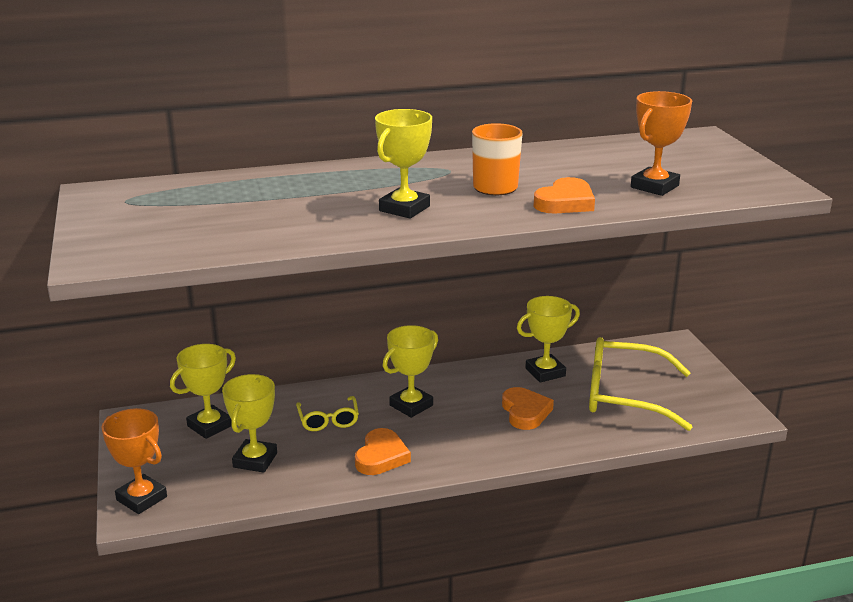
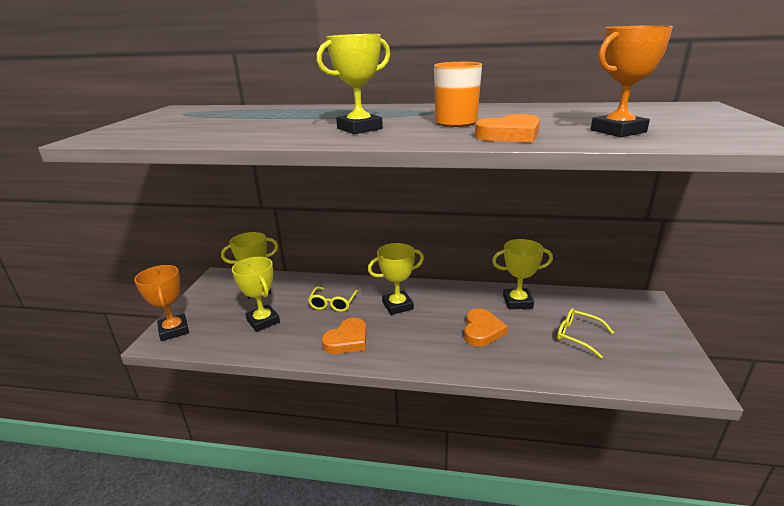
camera: 25 degrees right, 0 degrees up
(255, 460) = (263, 321): yellow trophy -> yellow trophy turned 75 degrees counterclockwise
(624, 395) = (577, 336): yellow glasses -> yellow glasses, size x0.50

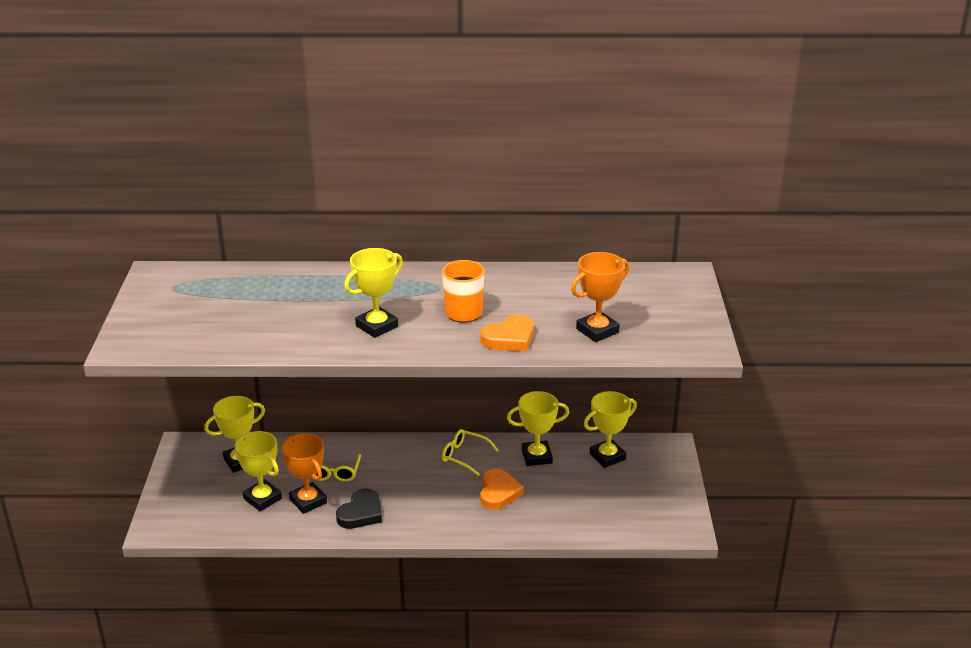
camera: 10 degrees left, 5 degrees up
(174, 330) = (166, 516): orange trophy -> orange trophy (308, 501)
(347, 340) = (361, 513): orange heart -> black heart
(397, 306) = (407, 470): yellow trophy -> yellow trophy (607, 456)
(577, 336) = (592, 491): yellow glasses -> yellow glasses (464, 456)

